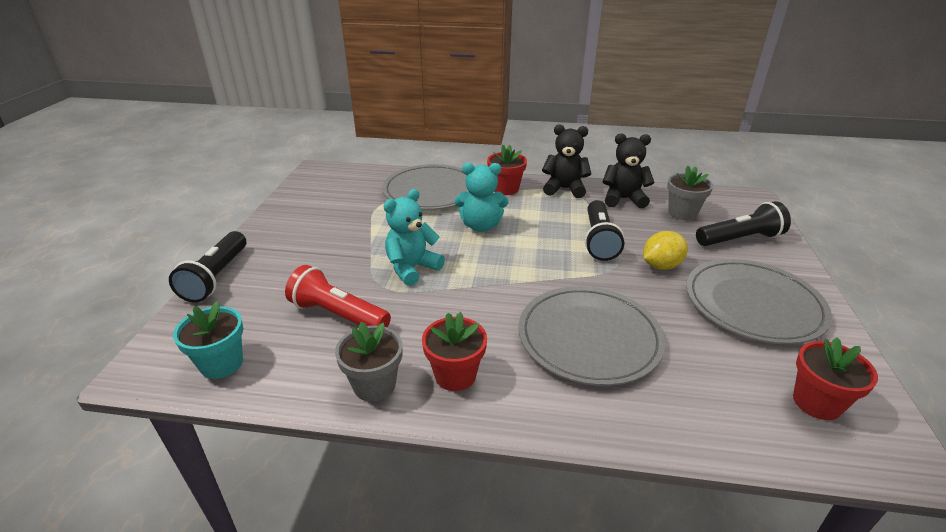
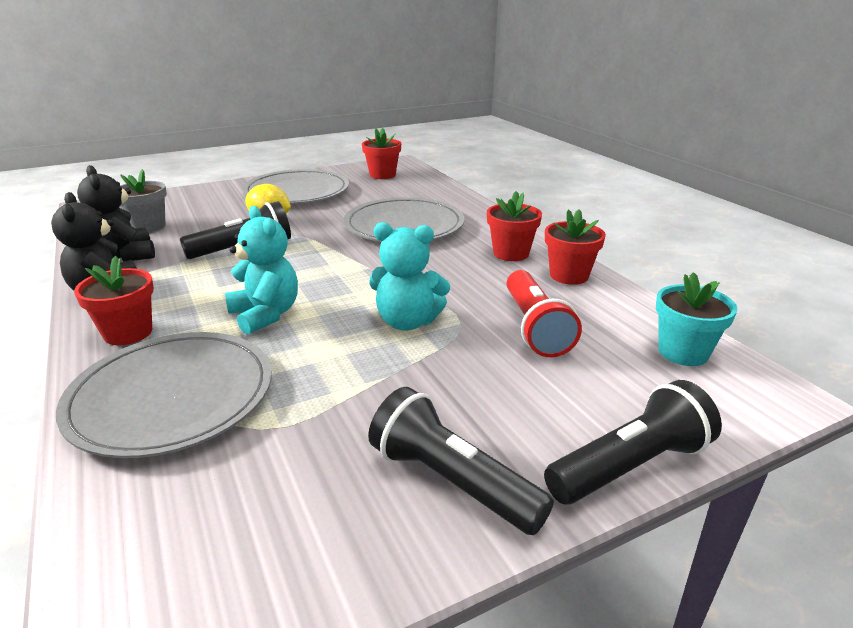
camera: 125 degrees left, 5 degrees down
(374, 385) = (569, 275): grey flower pot -> red flower pot
(740, 239) = (192, 203): black flashlight -> black flashlight (452, 481)

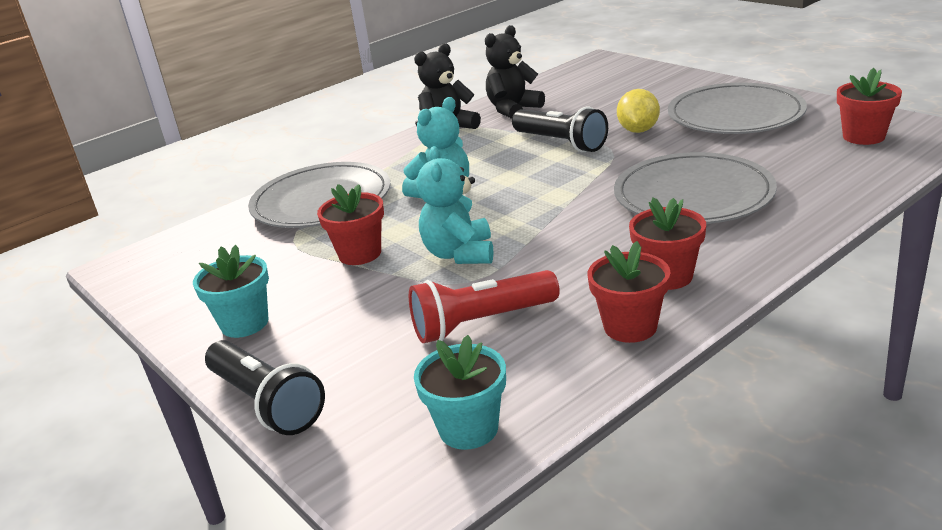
camera: 80 degrees right, 0 degrees up
(128, 333) = (394, 158): red flower pot -> red flower pot (360, 254)
(148, 226) = (576, 94): grey flower pot -> none
(452, 481) = (244, 323): black flashlight -> turquoise flower pot

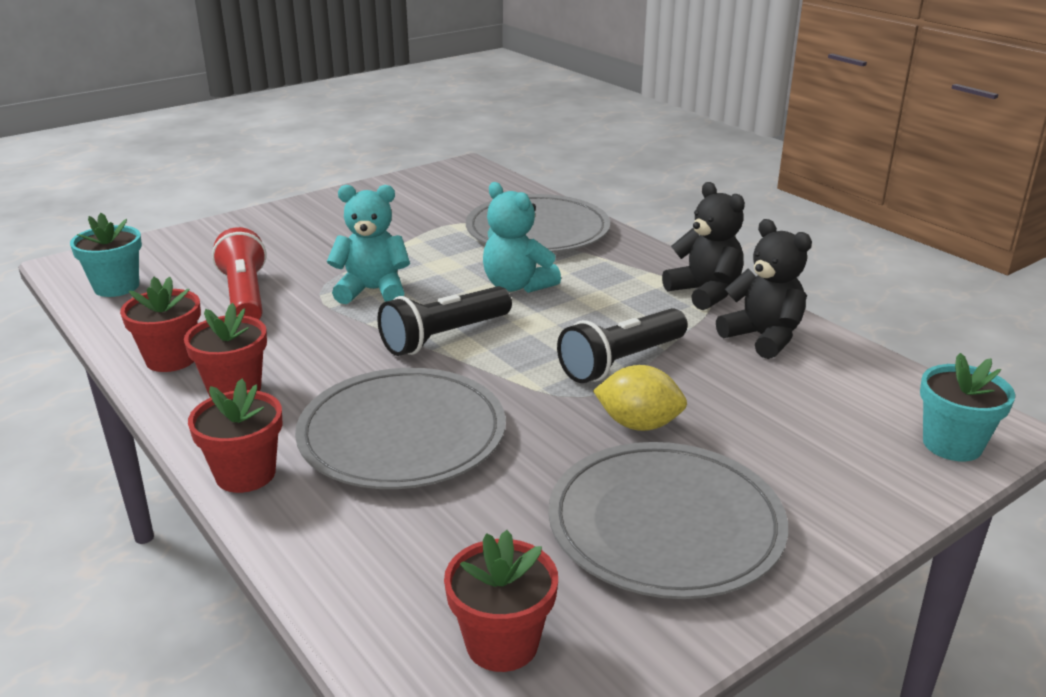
camera: 90 degrees right, 0 degrees up
(244, 323) = (333, 212): turquoise flower pot -> turquoise flower pot (952, 444)
(266, 403) = (221, 224): black flashlight -> black flashlight (444, 337)
(360, 254) = (411, 249): red flower pot -> red flower pot (245, 474)

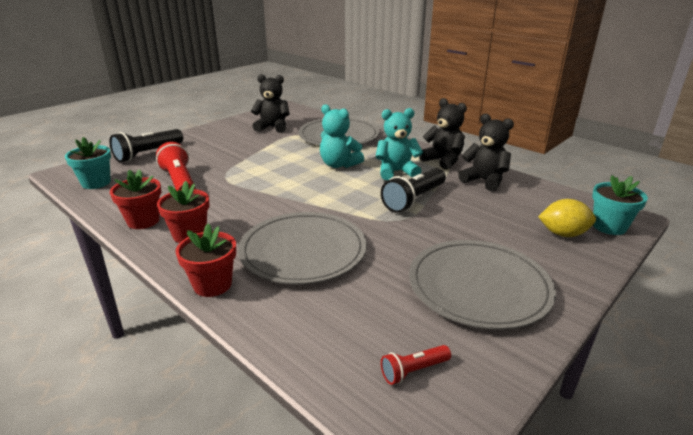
camera: 10 degrees left, 0 degrees up
(372, 291) = (256, 173): turquoise teddy bear -> turquoise teddy bear (396, 172)
(428, 206) = (273, 127): none -> black teddy bear
(444, 337) = (307, 195): black flashlight -> black flashlight (148, 154)
(502, 643) = (413, 370): red flower pot -> red flashlight
(638, 424) = (438, 232): yellow lemon -> yellow lemon (563, 234)

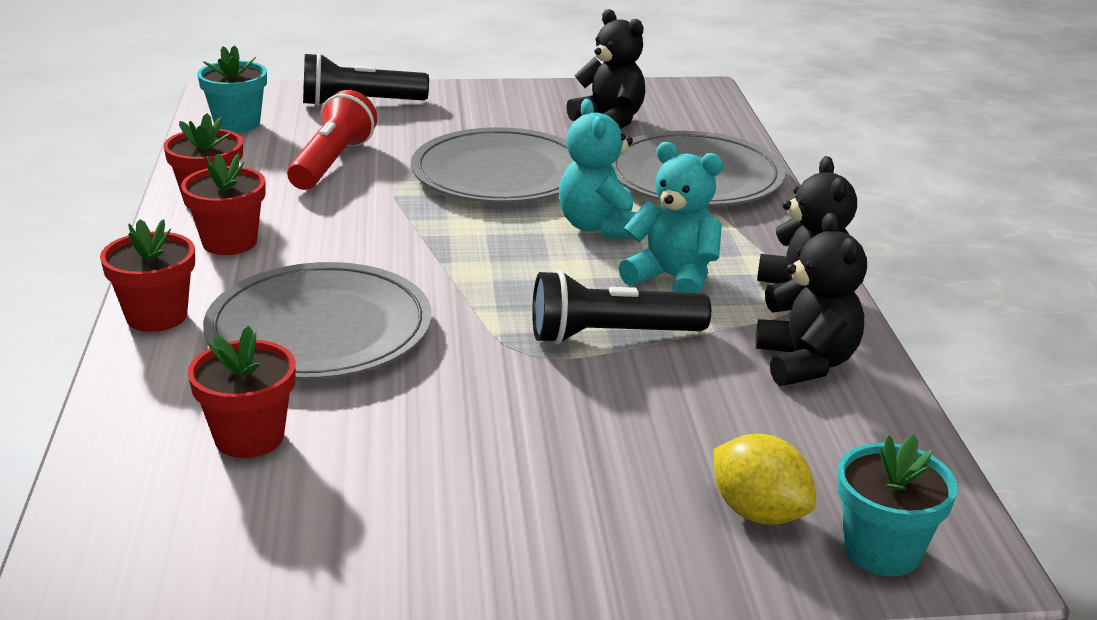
camera: 40 degrees right, 0 degrees up
(359, 312) = (249, 437): none -> red flower pot
(413, 370) = (189, 532): red flashlight -> none
(479, 286) = (455, 499): grey plate -> grey plate (500, 173)

